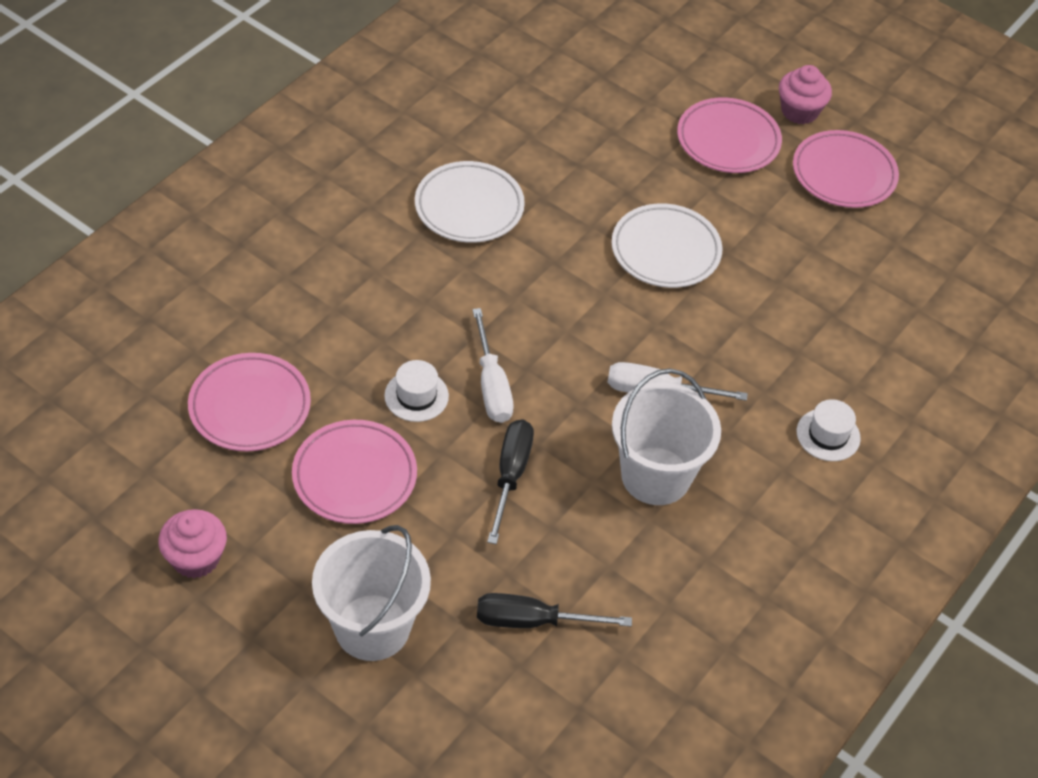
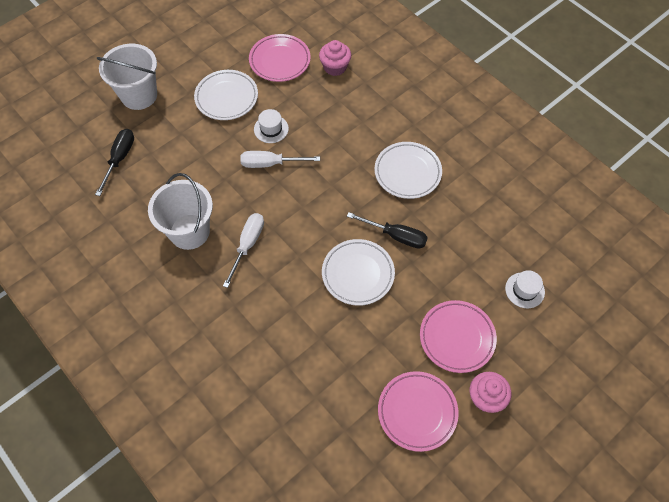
camera: 105 degrees right, 10 degrees up
(196, 558) = (197, 36): pink cupcake -> pink cupcake (335, 67)
(354, 476) = (226, 97): pink plate -> white plate
(510, 475) = (209, 163): black screwdriver -> black screwdriver (396, 236)
(828, 435) = (193, 333): white hat -> white hat (524, 290)

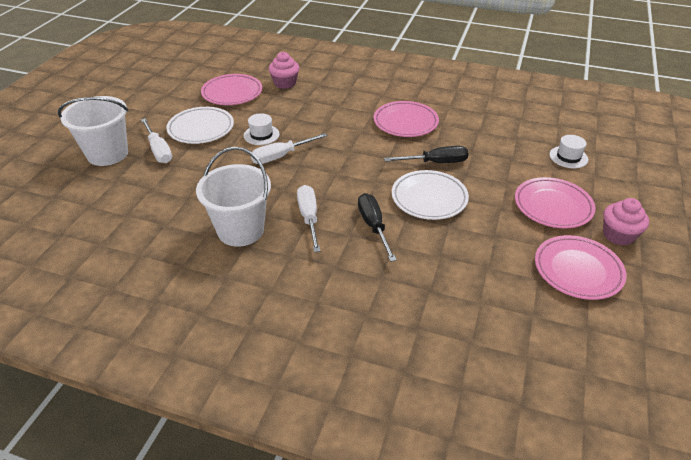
camera: 30 degrees left, 20 degrees down
(119, 159) = (119, 204): black screwdriver -> black screwdriver (373, 226)
(179, 109) = (159, 150): none -> white screwdriver
(407, 172) = (405, 122): white plate -> pink plate

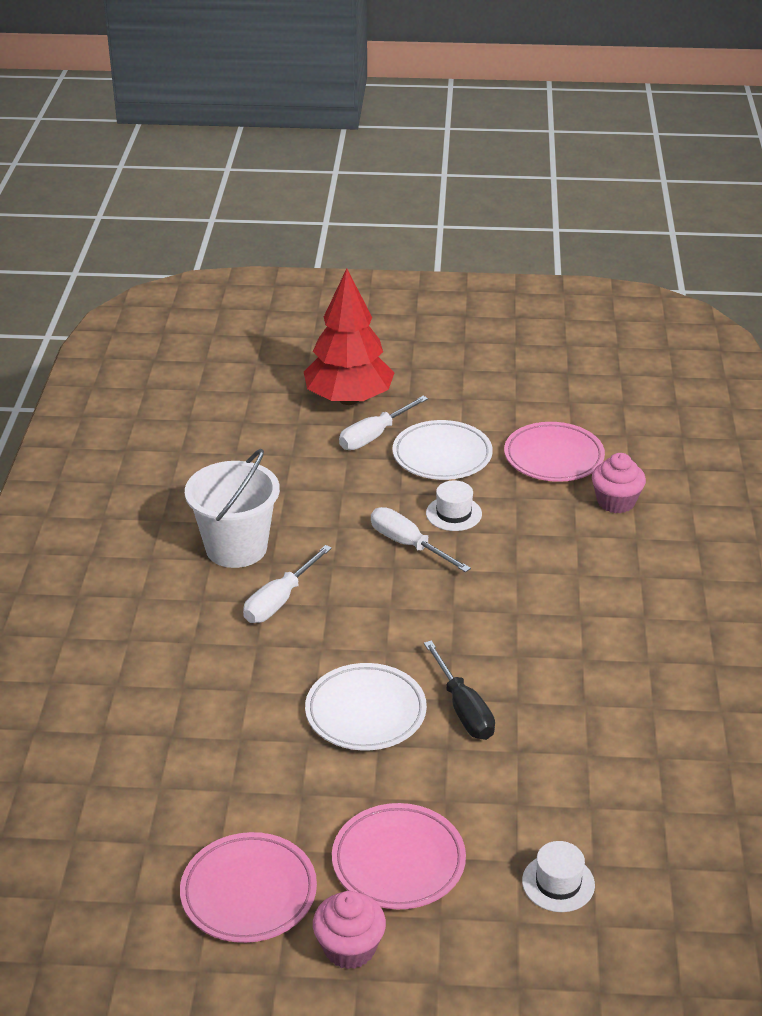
camera: 75 degrees right, 5 degrees down
(107, 154) = (348, 399): white bucket -> red tree
(309, 218) = (280, 600): white screwdriver -> white screwdriver turned 150 degrees clockwise
(373, 226) = (281, 664): black screwdriver -> none
(405, 122) = (567, 658): pink plate -> none

